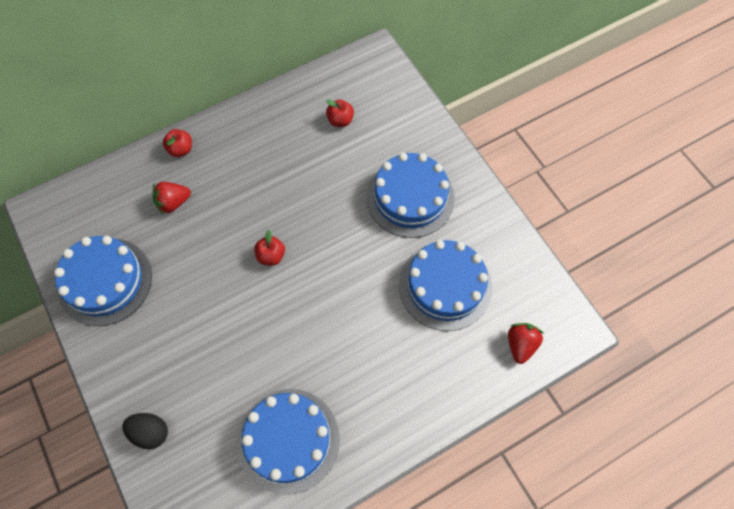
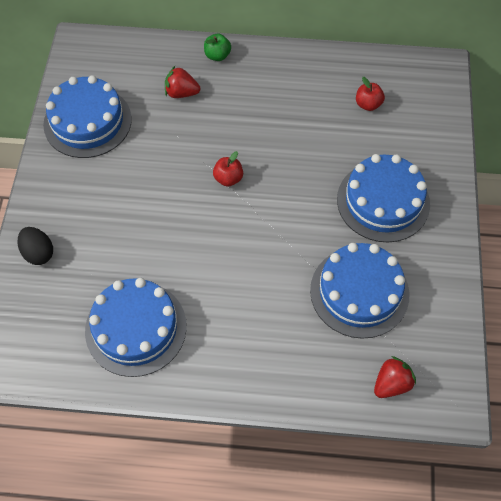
camera: 35 degrees right, 5 degrees down
(181, 149) = (217, 55): red apple -> green apple

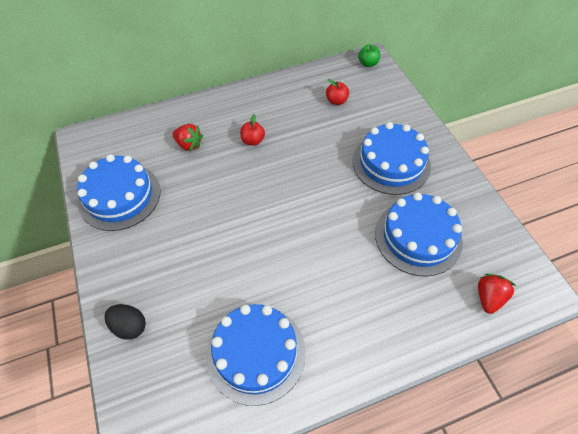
camera: 25 degrees left, 5 degrees down
(181, 93) = (189, 145): red strawberry -> red strawberry turned 135 degrees counterclockwise
(217, 55) = (203, 108): green apple -> green apple (368, 63)
(228, 178) = (264, 194): red apple -> red apple (253, 141)

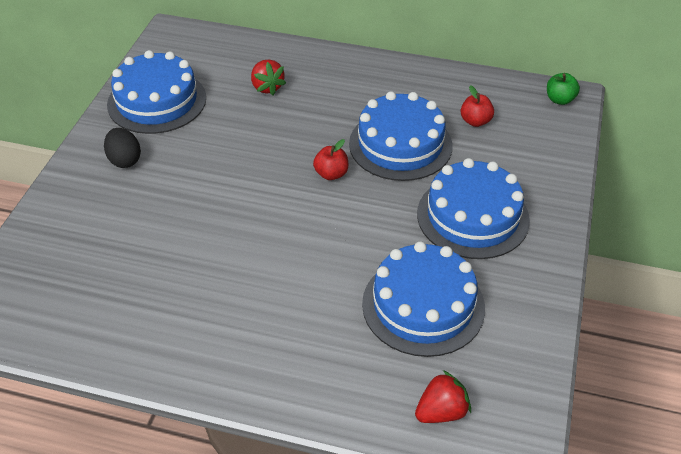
camera: 35 degrees right, 10 degrees down
(130, 326) = (61, 215): black egg -> black egg (124, 160)
(253, 141) = (337, 115): red apple -> red apple (331, 174)
(256, 353) = (145, 305): blue cake -> blue cake (400, 144)

